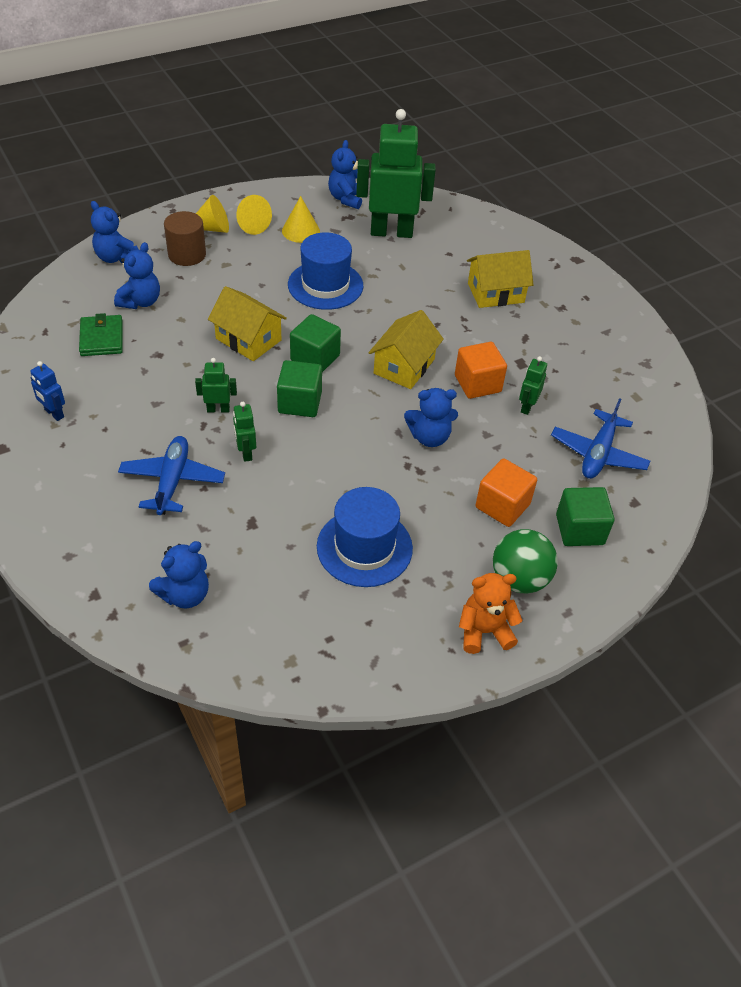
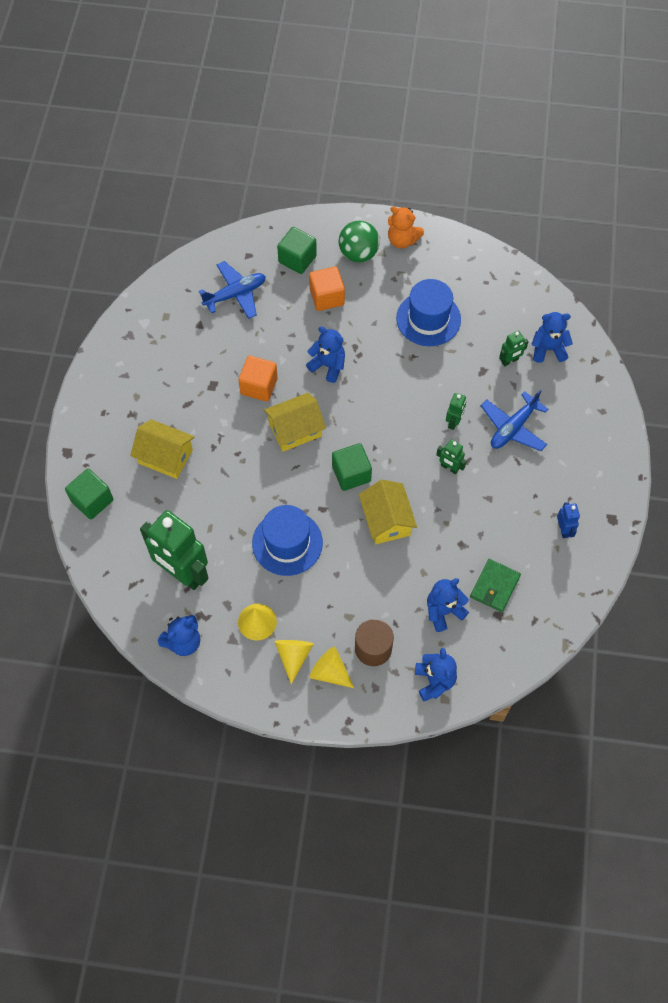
camera: 140 degrees left, 15 degrees up
(300, 402) = (391, 441): green cube -> green cube (92, 500)
(527, 407) = (244, 350): green robot -> green robot (510, 361)

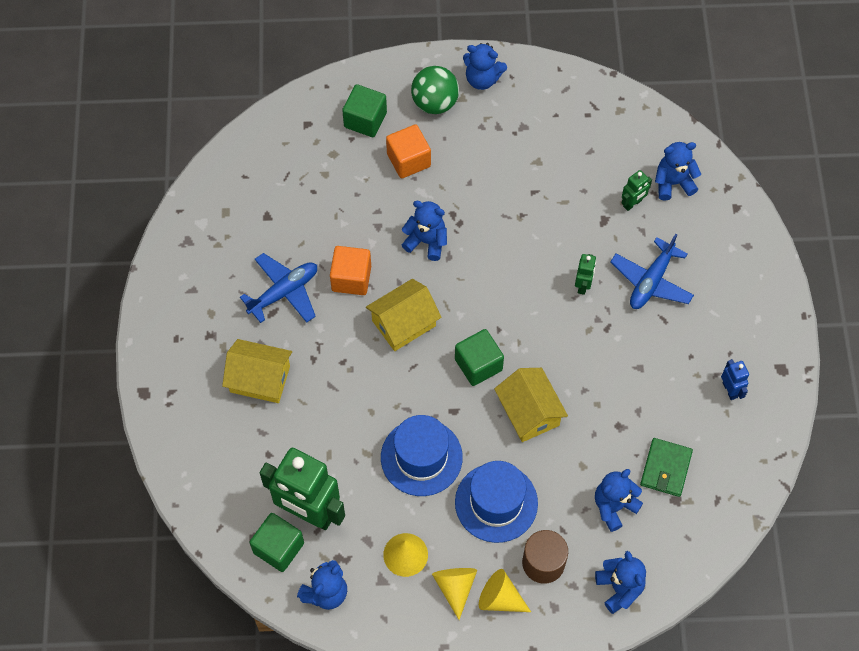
camera: 10 degrees left, 0 degrees up
(92, 500) = (185, 445): green cube -> green cube (278, 548)
(235, 294) = (302, 173): blue plane -> blue plane (284, 292)
(402, 240) = (482, 79): orange teddy bear -> blue teddy bear
(428, 319) = (530, 168): blue hat -> blue hat (496, 502)
(449, 468) = (588, 339): green robot -> none

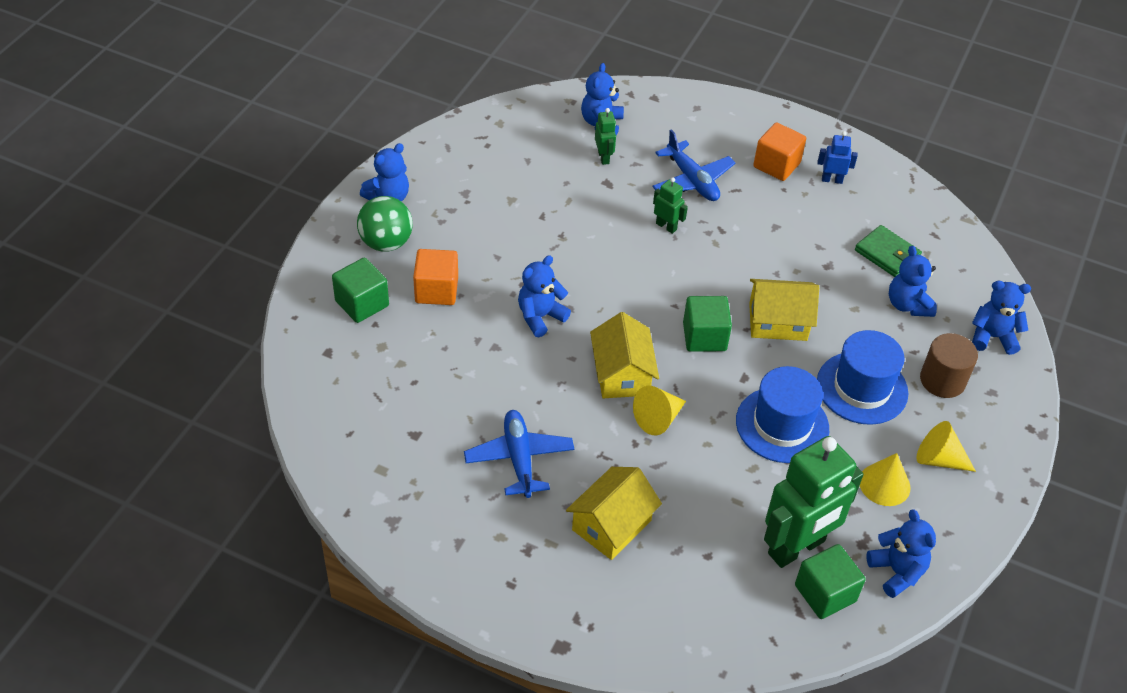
camera: 65 degrees left, 15 degrees down
(351, 278) = (541, 394): orange cube -> orange cube (776, 165)
(500, 598) = (966, 429): yellow cone -> yellow cone (658, 418)

